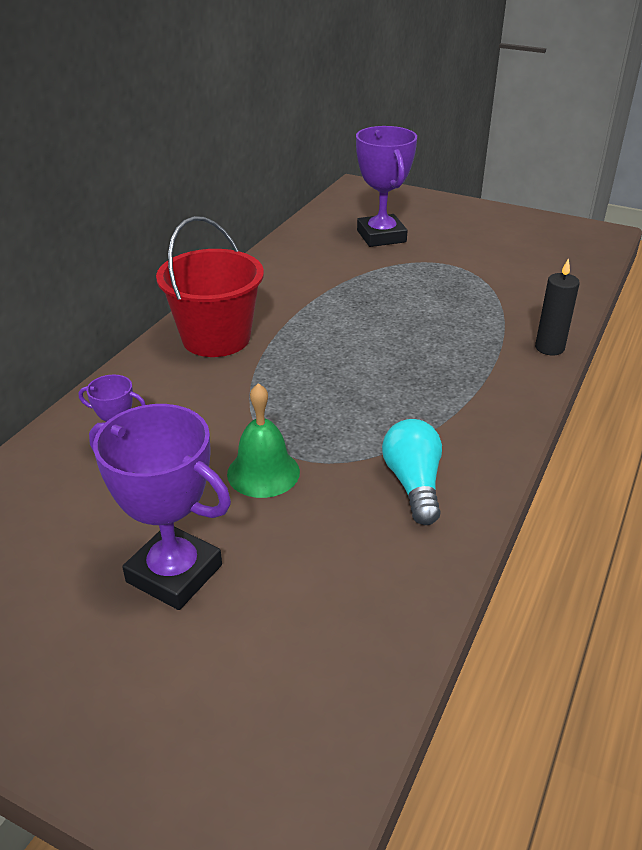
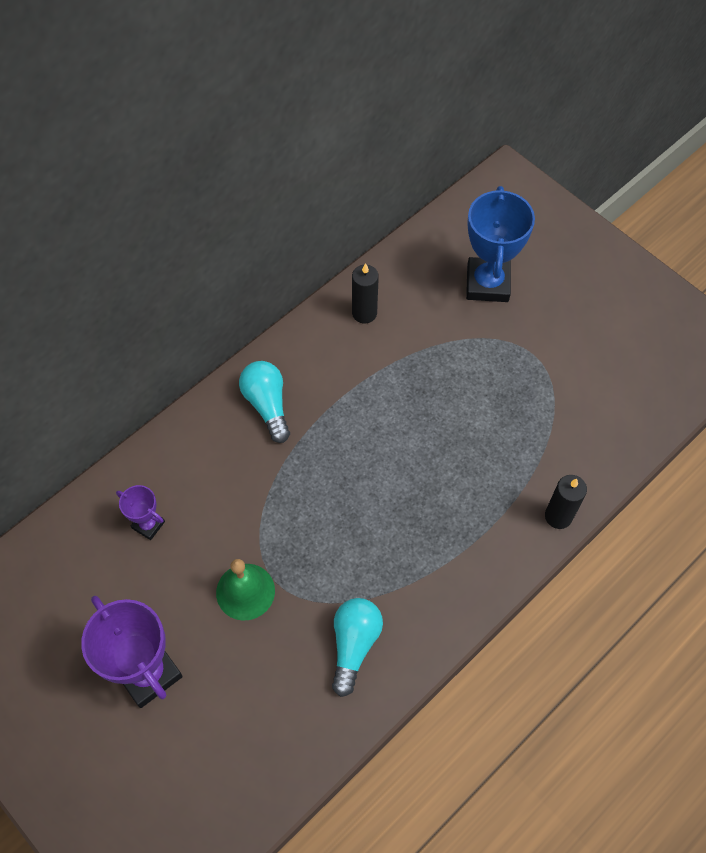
camera: 20 degrees right, 25 degrees up
(216, 338) = (267, 405): red bucket -> turquoise light bulb
(281, 269) = (364, 313): none -> black candle
(381, 236) = (487, 283): purple trophy -> blue trophy

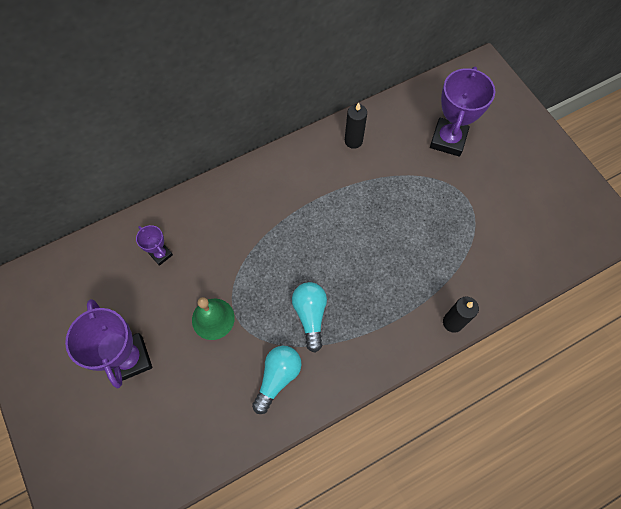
camera: 15 degrees right, 5 degrees up
(267, 405) = (267, 190): turquoise light bulb -> turquoise light bulb (310, 315)
(487, 283) = (448, 140): blue trophy -> purple trophy

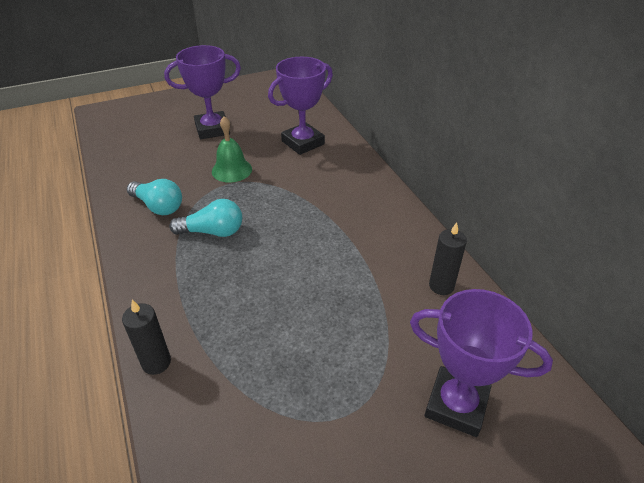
camera: 95 degrees right, 25 degrees down
(161, 254) = (303, 143): purple trophy -> purple trophy, size x1.98

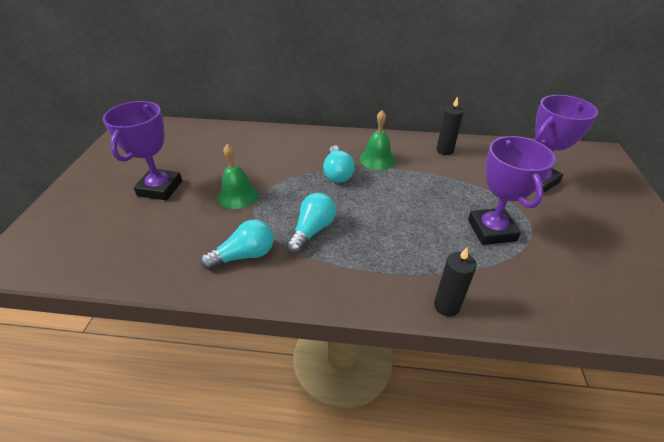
camera: 60 degrees left, 0 degrees up
(303, 143) = (243, 148): purple trophy -> purple trophy (491, 230)
(314, 214) = (337, 173): none -> turquoise light bulb
(366, 234) = (377, 159): none -> green bell

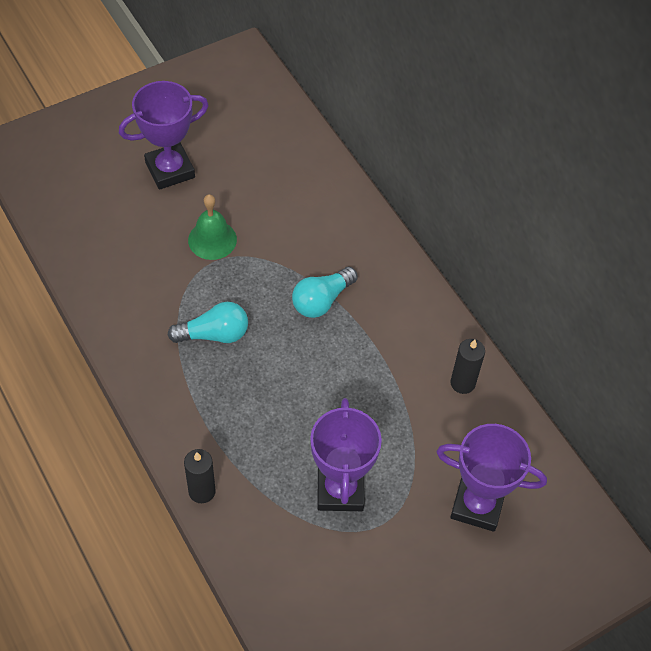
camera: 50 degrees right, 15 degrees up
(244, 255) = (142, 303): turquoise light bulb -> none
(377, 159) = (381, 323): green bell -> none
(491, 230) = (340, 490): purple trophy -> purple trophy turned 45 degrees counterclockwise

